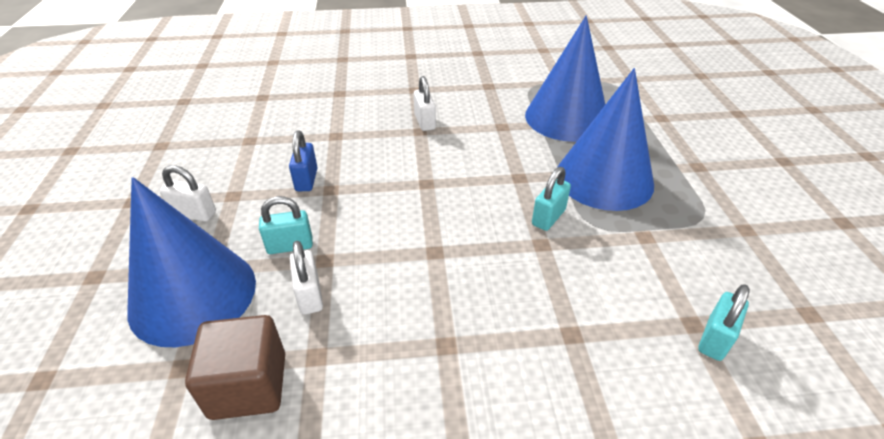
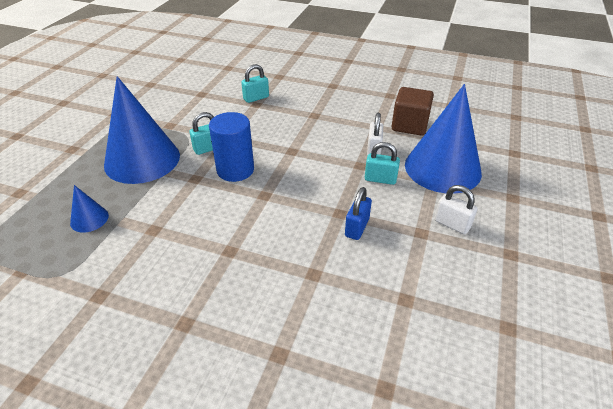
camera: 155 degrees left, 0 degrees up
(425, 122) = (216, 260): white padlock -> none
(485, 200) = (235, 170): none -> blue cylinder
(566, 118) = (89, 219): blue cone -> blue cone, size x0.43
(714, 339) = (200, 88): turquoise padlock -> turquoise padlock (256, 98)

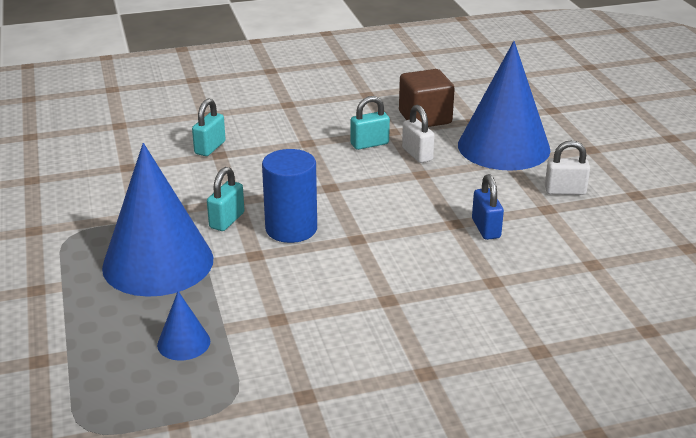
camera: 35 degrees left, 10 degrees down
(380, 179) = (456, 179): turquoise padlock -> turquoise padlock (369, 144)

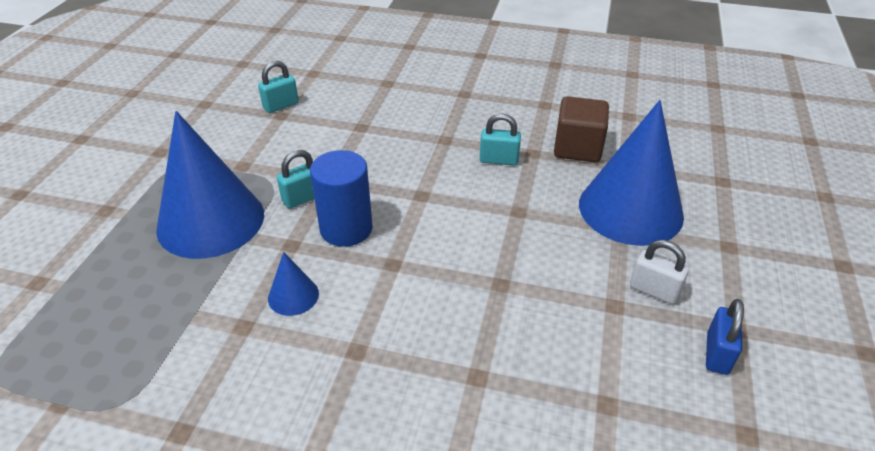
camera: 30 degrees right, 10 degrees up
(183, 343) = (148, 316): blue cone -> blue cone (293, 296)
(210, 148) = (359, 118): turquoise padlock -> turquoise padlock (281, 105)
(417, 154) = (534, 187): white padlock -> none
(486, 228) = (527, 304): blue padlock -> blue padlock (717, 354)

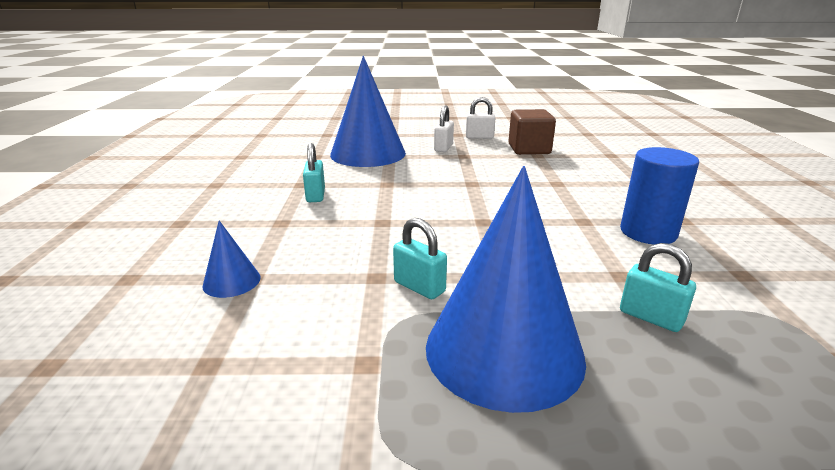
camera: 105 degrees left, 15 degrees down
(281, 105) = (172, 374): turquoise padlock -> turquoise padlock (650, 317)
(293, 296) = (561, 258): blue cone -> blue cone (231, 281)
(346, 229) = (454, 250): blue cylinder -> blue cylinder (648, 232)
(577, 148) = (292, 170): brown cube -> brown cube (529, 149)
(717, 354) = (479, 137): blue padlock -> white padlock

